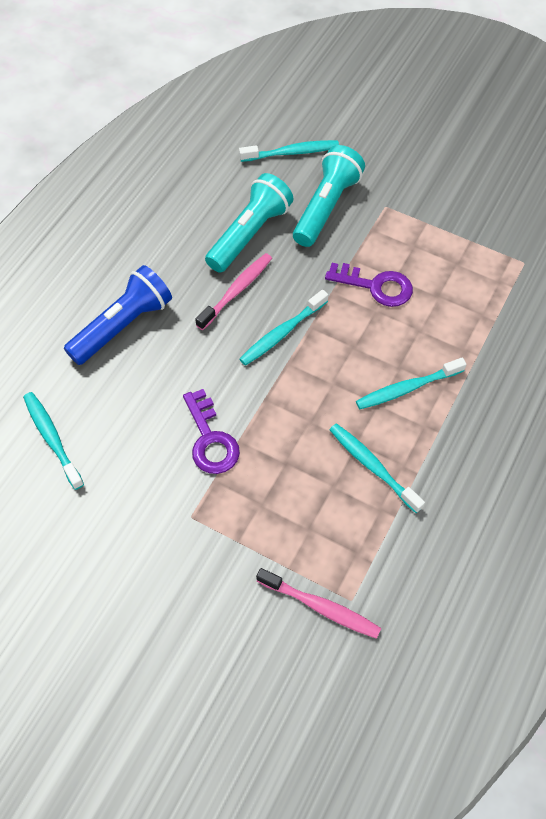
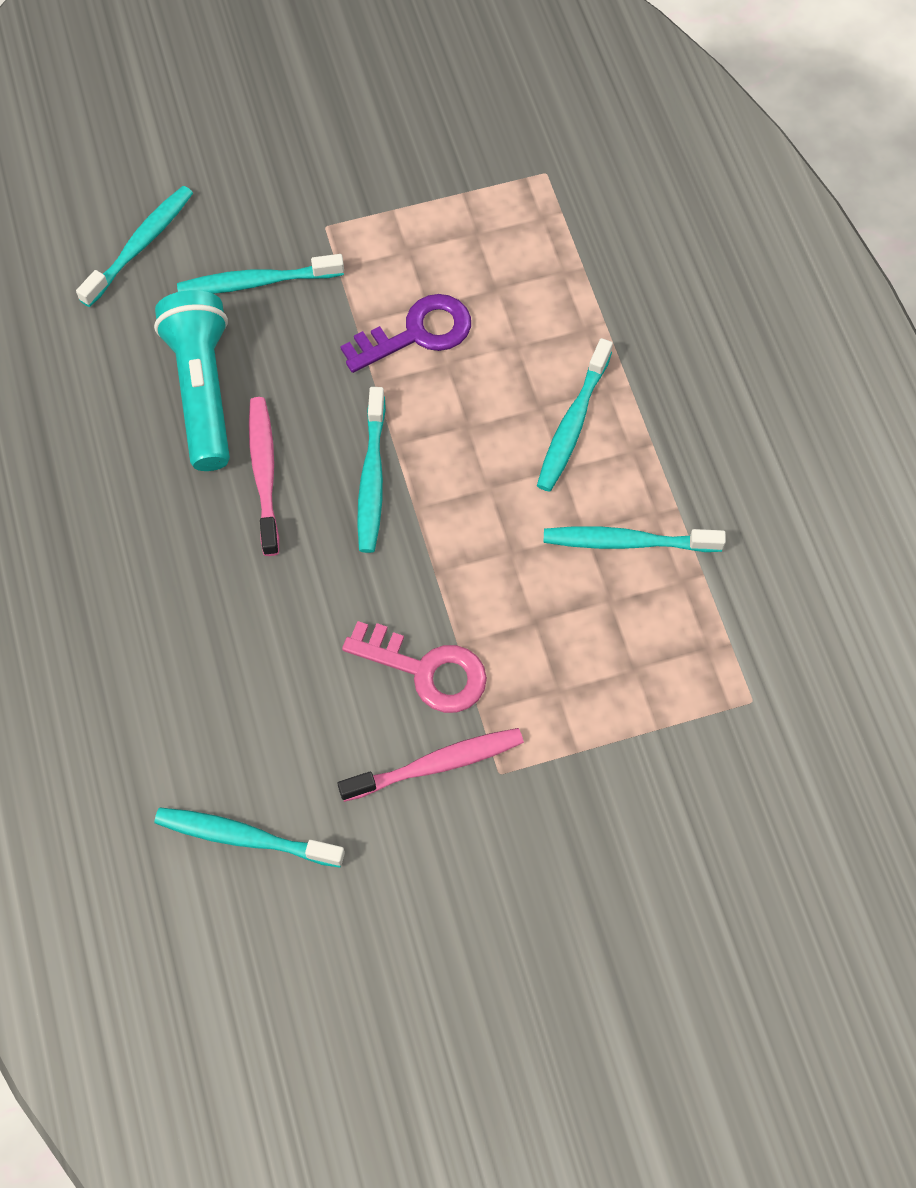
camera: 45 degrees left, 5 degrees up
(123, 326) = (175, 632): blue flashlight -> none
(210, 439) = (426, 670): purple key -> pink key
(320, 606) = (730, 737): pink toothbrush -> pink toothbrush (435, 765)
(326, 207) = (258, 282): turquoise flashlight -> turquoise toothbrush

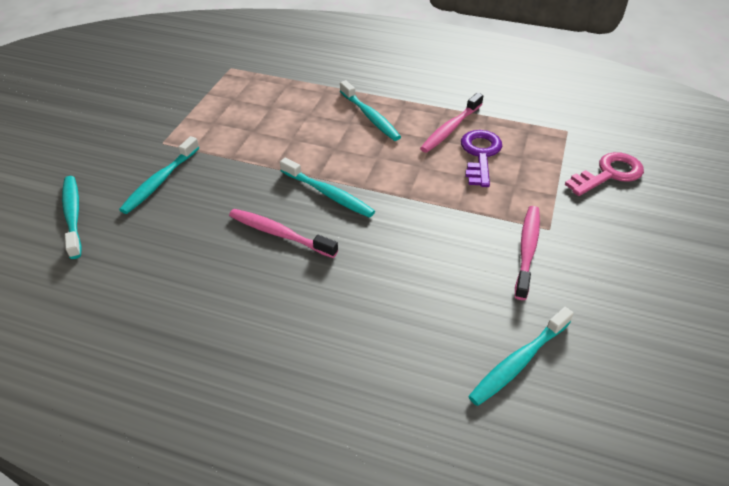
camera: 55 degrees left, 20 degrees down
(203, 391) = (198, 234): turquoise flashlight -> none
(417, 333) = (263, 141): purple key -> purple key (480, 154)
(426, 670) = (464, 227): pink key -> pink key (609, 174)
(628, 542) = (451, 128): turquoise toothbrush -> pink toothbrush

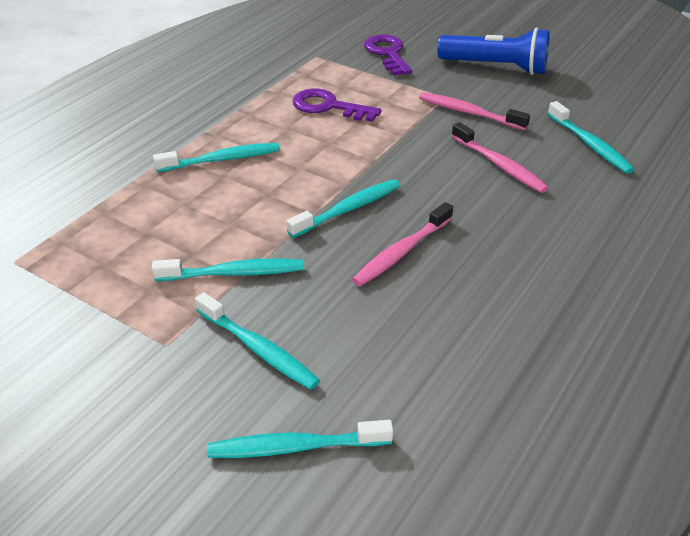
camera: 75 degrees left, 5 degrees down
(235, 153) = (233, 273): none -> turquoise toothbrush
(451, 128) = (276, 114): pink toothbrush -> pink toothbrush (499, 165)
(609, 174) = (387, 53): pink key -> purple key
(645, 261) = (496, 67): none -> blue flashlight

